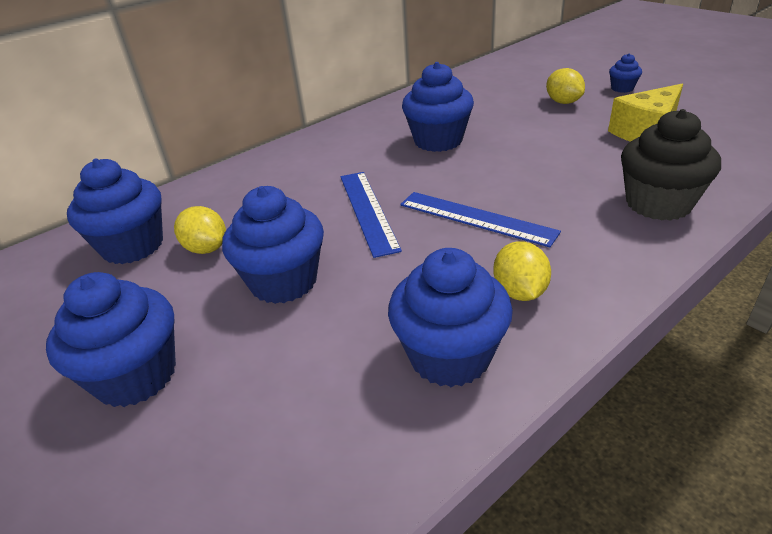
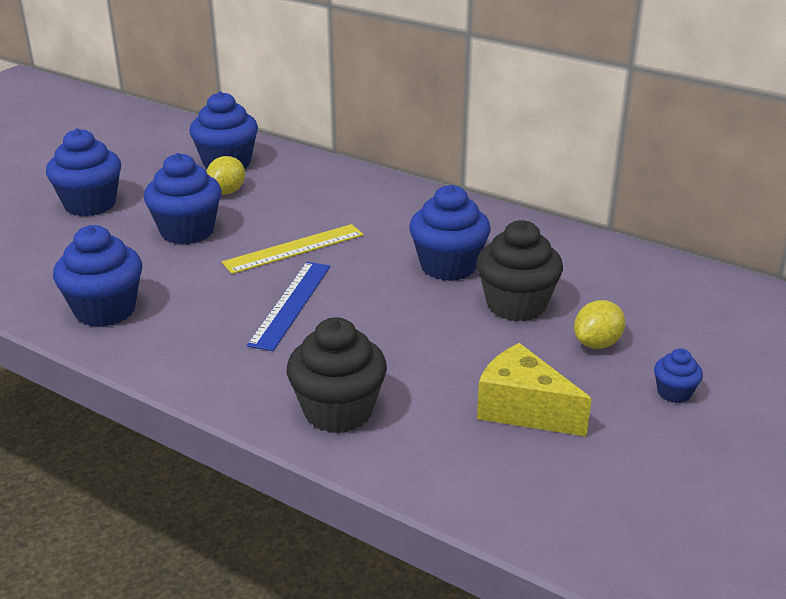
camera: 70 degrees right, 5 degrees down
(367, 211) = (294, 248): blue ruler -> yellow ruler
(506, 121) = (516, 305): none -> black cupcake
(519, 292) = (180, 334): yellow lemon -> none

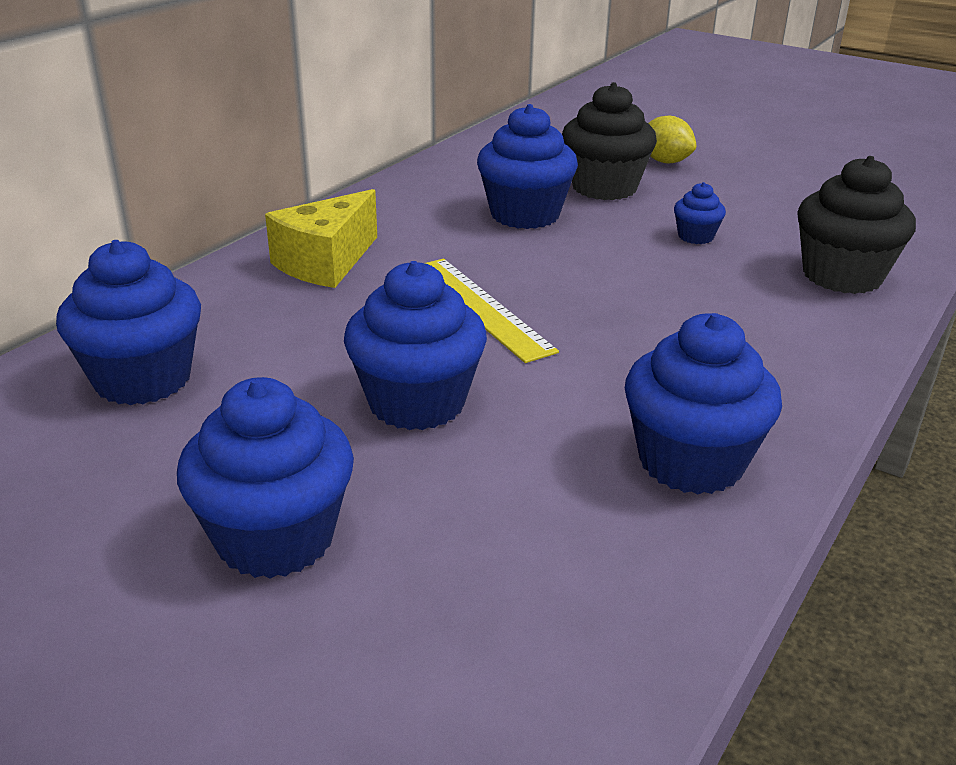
camera: 90 degrees left, 0 degrees up
(227, 192) = (268, 372): yellow lemon -> none
(291, 304) = (632, 306): blue ruler -> none
(523, 409) = (787, 195): yellow cheese -> yellow cheese (326, 263)
(674, 393) = (730, 143): blue cupcake -> blue cupcake (695, 236)

